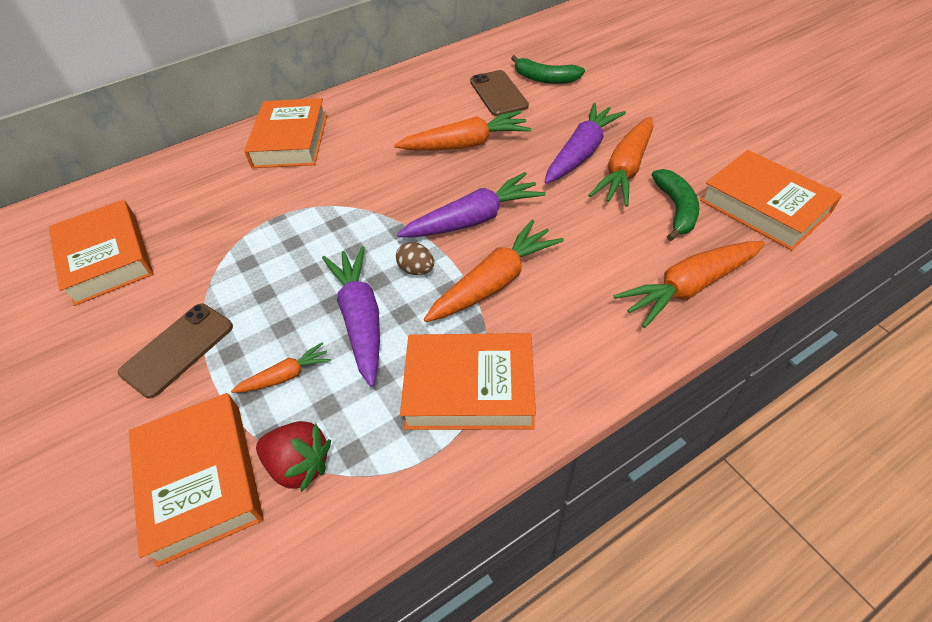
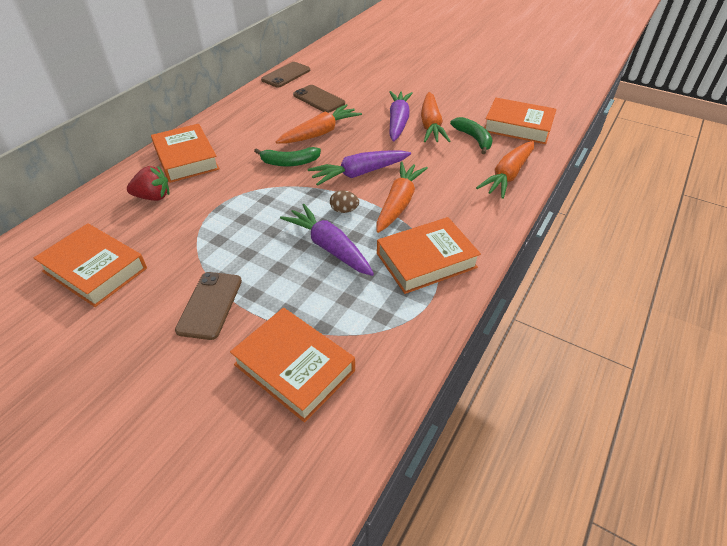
camera: 30 degrees left, 5 degrees down
(286, 376) = (304, 293): orange carrot -> none
(299, 465) = (354, 335): red strawberry -> red strawberry (153, 197)
(474, 219) = (359, 173): purple carrot -> purple carrot turned 150 degrees counterclockwise
(481, 50) = (286, 75): none -> brown phone
(545, 79) = (343, 85): green banana -> green banana (289, 162)

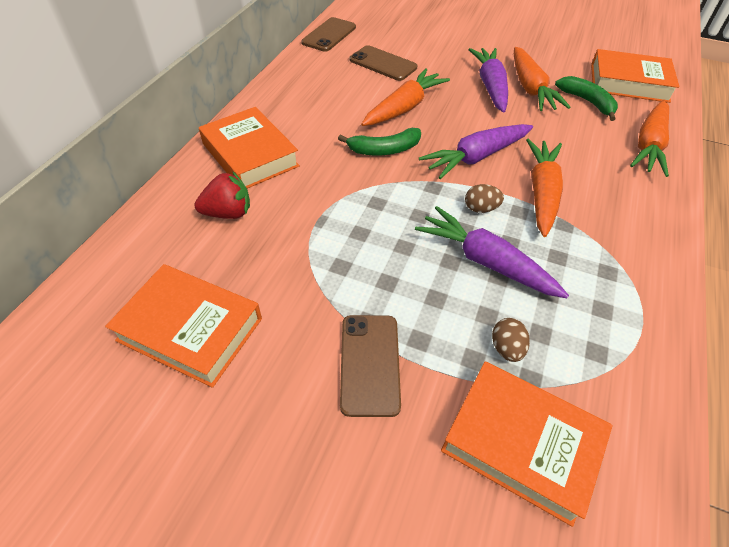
camera: 10 degrees left, 5 degrees up
(315, 306) = (506, 348): none -> brown egg
(426, 260) = (611, 267): orange book -> none

